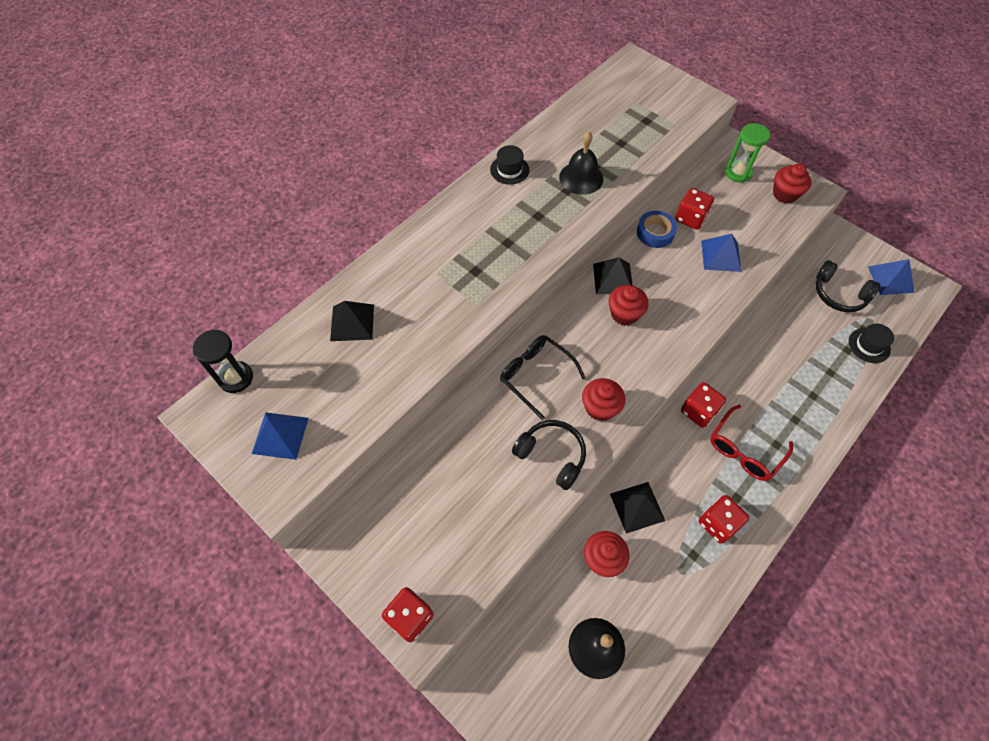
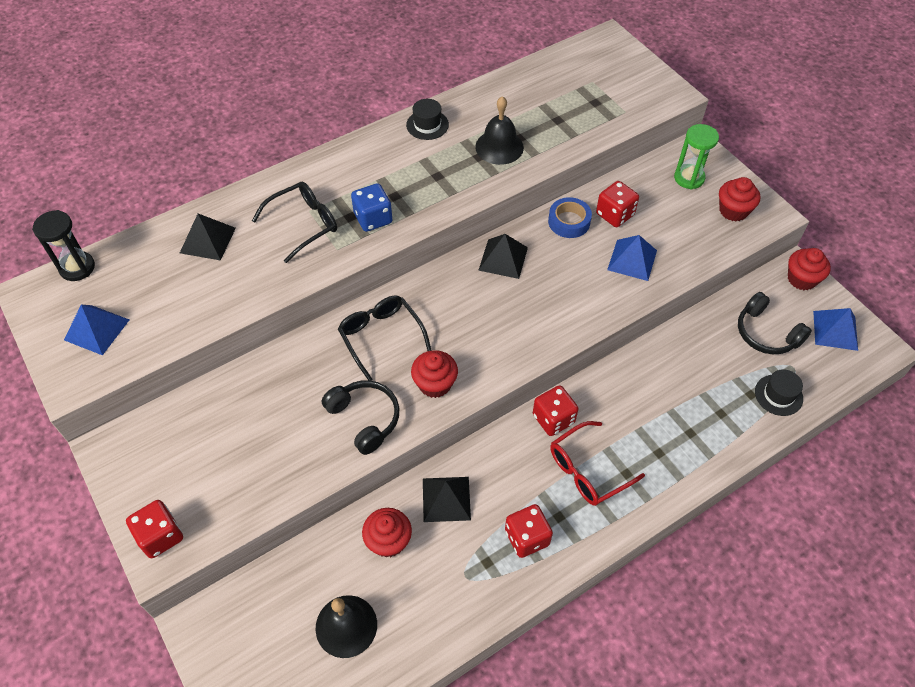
camera: 15 degrees right, 5 degrees down
(436, 287) = (304, 224): none -> black glasses
(497, 268) = (373, 218): none -> blue dice
(624, 314) = (500, 297): red cupcake -> red cupcake (801, 279)

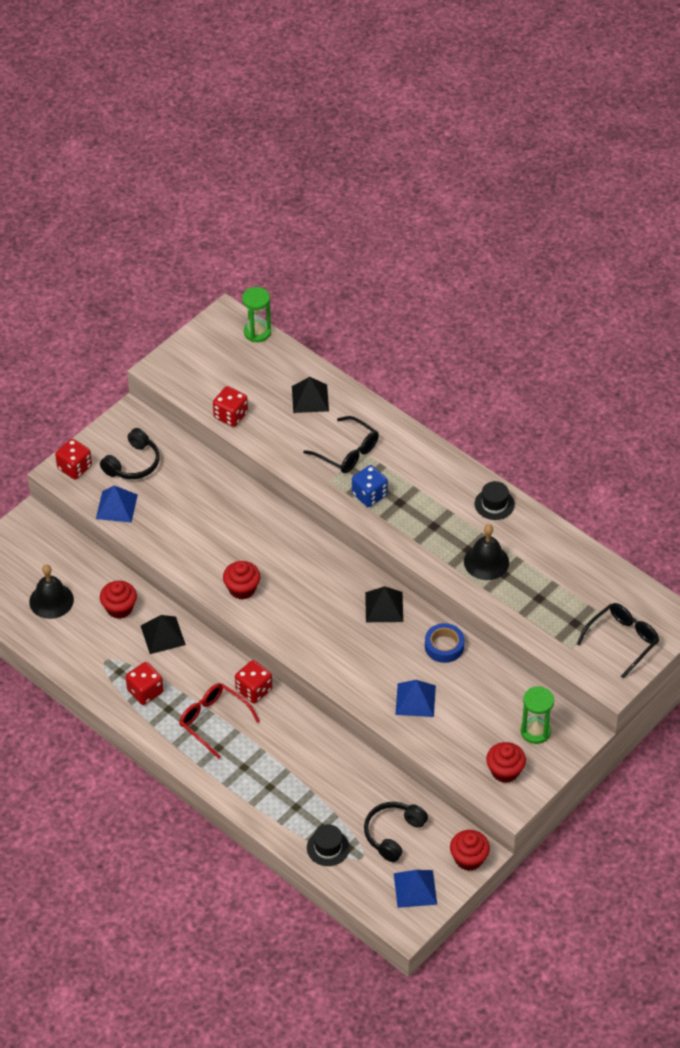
camera: 75 degrees right, 5 degrees down
(77, 268) = (257, 332): black hourglass -> green hourglass
(96, 329) = (206, 365): blue pyramid -> blue pyramid (116, 506)
(365, 418) = (198, 554): black headphones -> black headphones (133, 463)
(381, 336) = (275, 544): black glasses -> black glasses (622, 640)
(615, 214) = (465, 679): red dice -> red dice (231, 415)

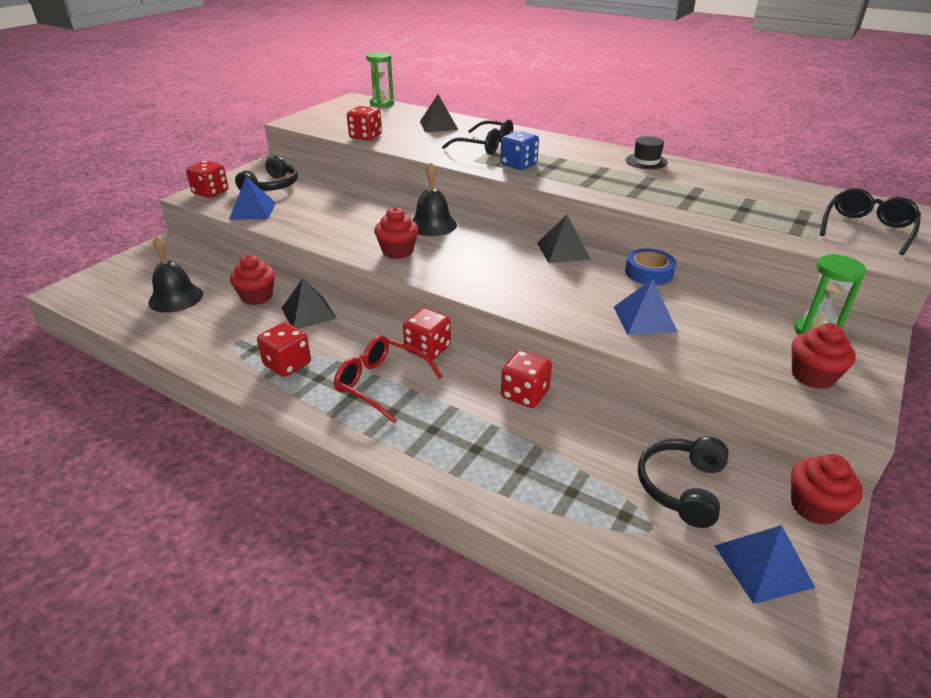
camera: 10 degrees left, 15 degrees down
(316, 745) = (525, 394): none -> red dice
(328, 847) = (592, 520): black hat -> none
(486, 562) = (666, 192): black bell -> black bell (432, 225)

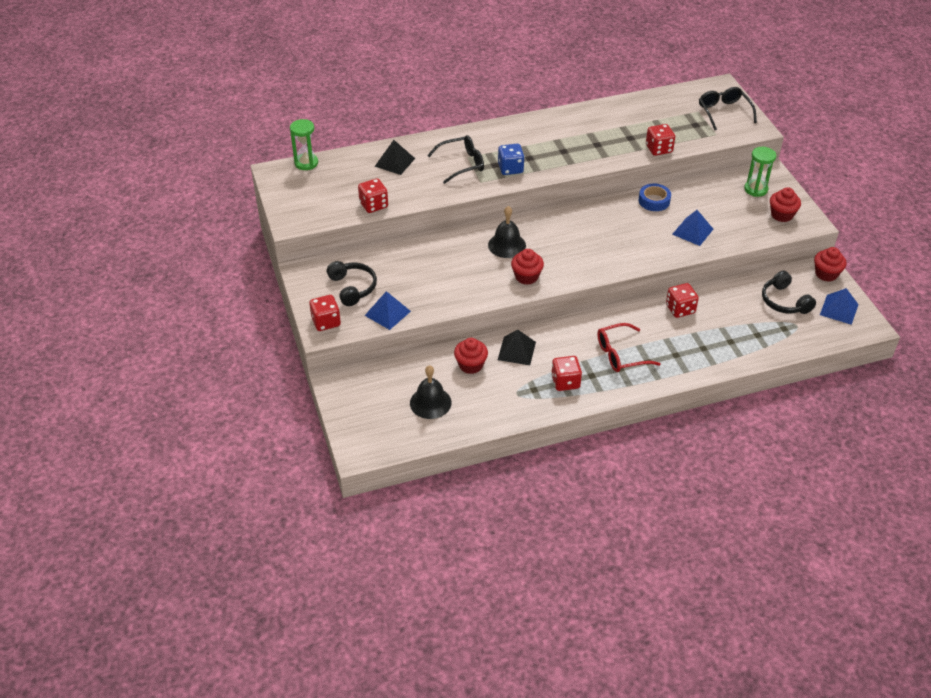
camera: 50 degrees left, 10 degrees up
(427, 349) = (606, 321): red dice -> red dice (659, 149)
(563, 251) = (598, 214): black pyramid -> none
(646, 161) = (566, 119): black hat -> none

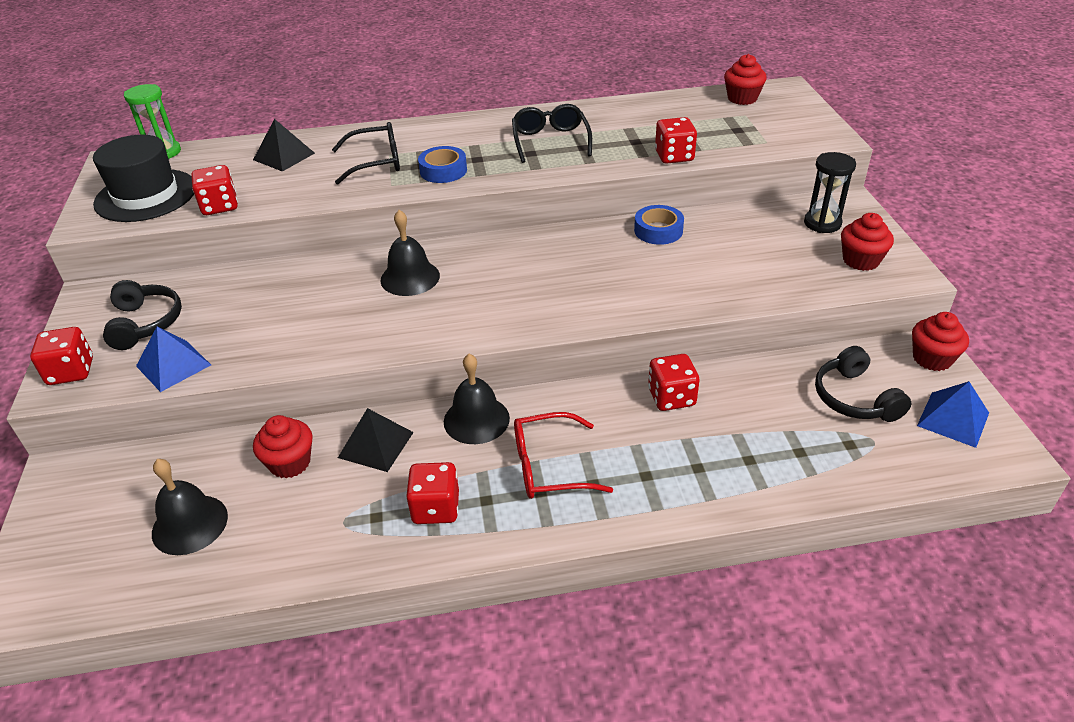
camera: 10 degrees right, 5 degrees down
(317, 199) = (146, 195): none -> black hat
(510, 168) = (443, 171): blue dice -> blue tape
(526, 276) = (420, 325): red cupcake -> red cupcake (742, 98)
(570, 331) = (476, 419): none -> black bell
(692, 231) = (709, 276): blue pyramid -> none
(724, 112) = (784, 117): black glasses -> black glasses (550, 141)
(755, 189) = (822, 223): green hourglass -> black hourglass

